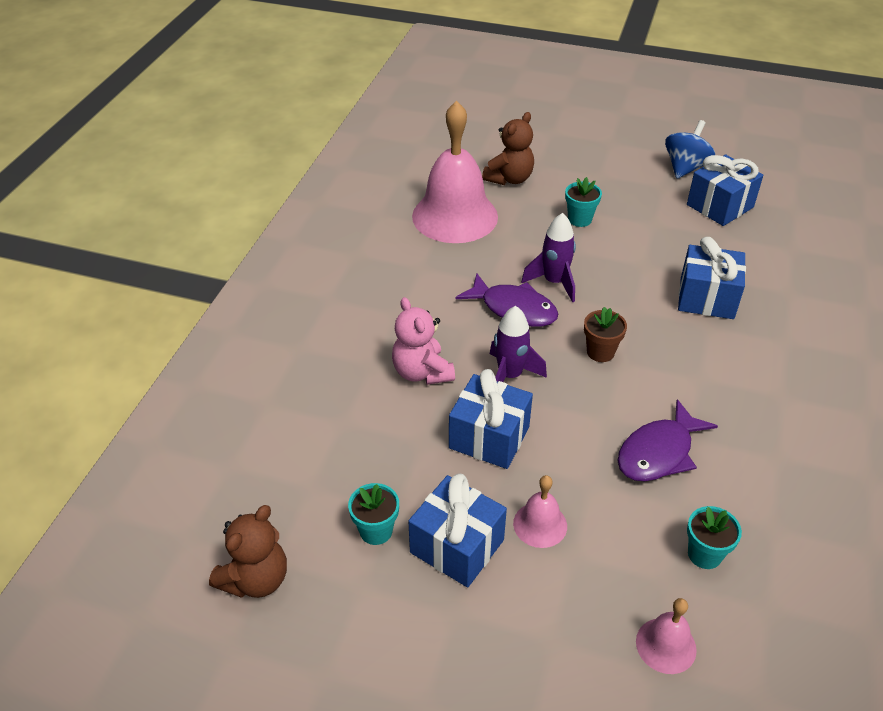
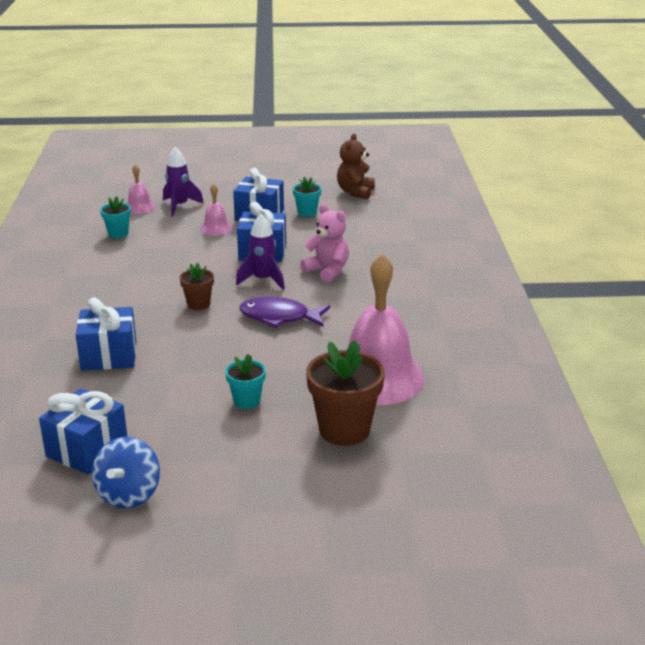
camera: 160 degrees right, 15 degrees down
(509, 179) = (344, 430): brown teddy bear -> brown flower pot
(554, 282) = (252, 341): purple rocket -> purple rocket (179, 206)
(658, 452) = (147, 264): purple fish -> none

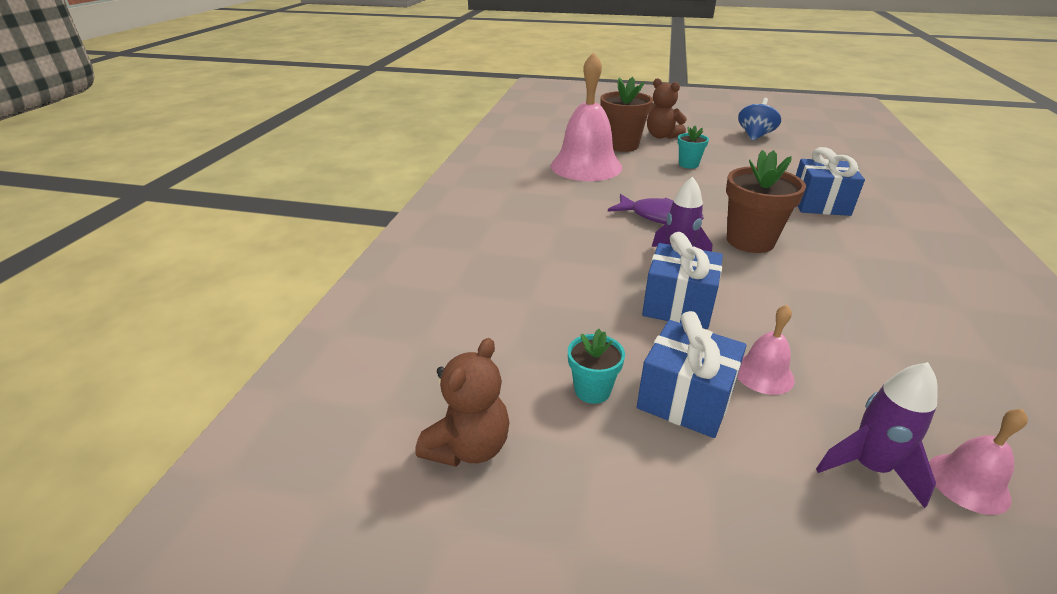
camera: 165 degrees left, 5 degrees up
(87, 450) = (794, 154): blue gift -> none
(118, 234) = (948, 389): turquoise flower pot -> none
(198, 304) = (750, 241): brown flower pot -> brown flower pot, size x1.83
(286, 466) = (661, 136): none -> brown teddy bear
(327, 271) = (594, 262): pink teddy bear -> none

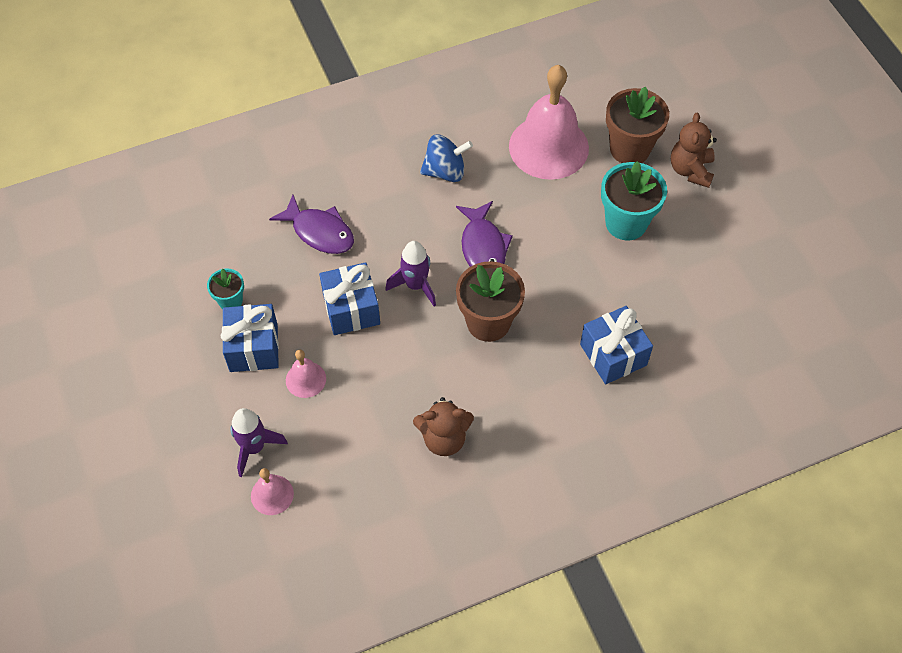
camera: 55 degrees right, 25 degrees up
(468, 447) = (153, 270): brown teddy bear -> brown teddy bear (444, 438)
(555, 289) = (319, 232): none -> purple fish
(688, 164) = (626, 223): turquoise flower pot -> turquoise flower pot, size x1.83
(755, 136) = (774, 252): blue spinning top -> blue spinning top (445, 171)

